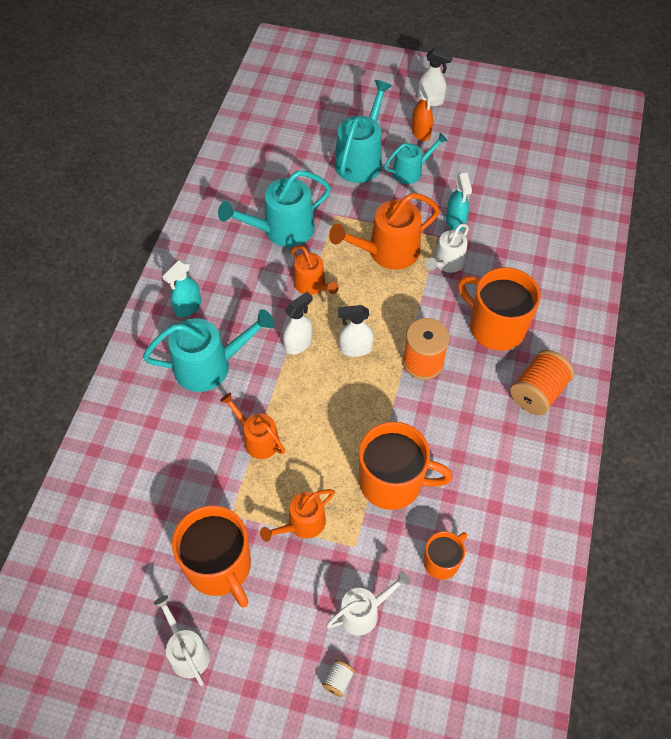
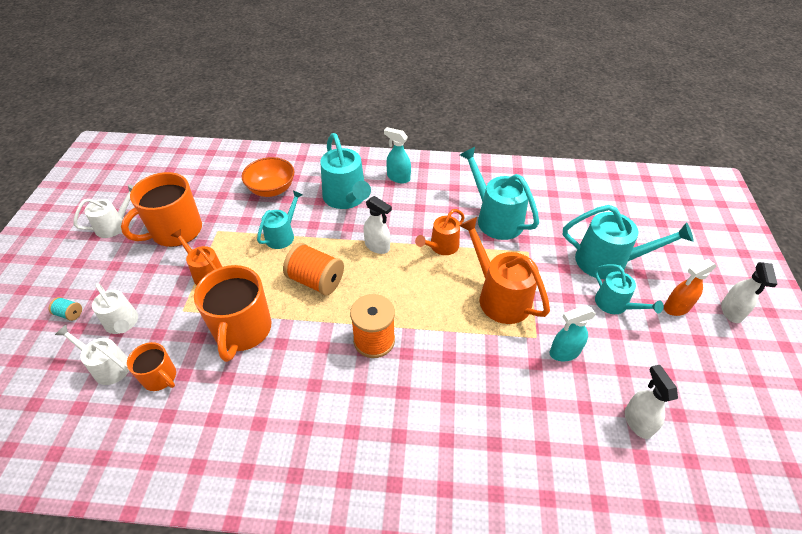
camera: 80 degrees right, 10 degrees down
(168, 449) = (271, 189): none -> orange bowl
(258, 439) = (282, 235): orange watering can -> turquoise watering can
(338, 680) = (69, 314): white spool -> turquoise spool
(355, 348) = (380, 285): white spray bottle -> white spray bottle (637, 421)
(447, 263) = (504, 349): white watering can -> white watering can (108, 367)
(495, 327) = (432, 404): orange mug -> none
(537, 392) = (352, 455): orange spool -> orange spool (316, 281)

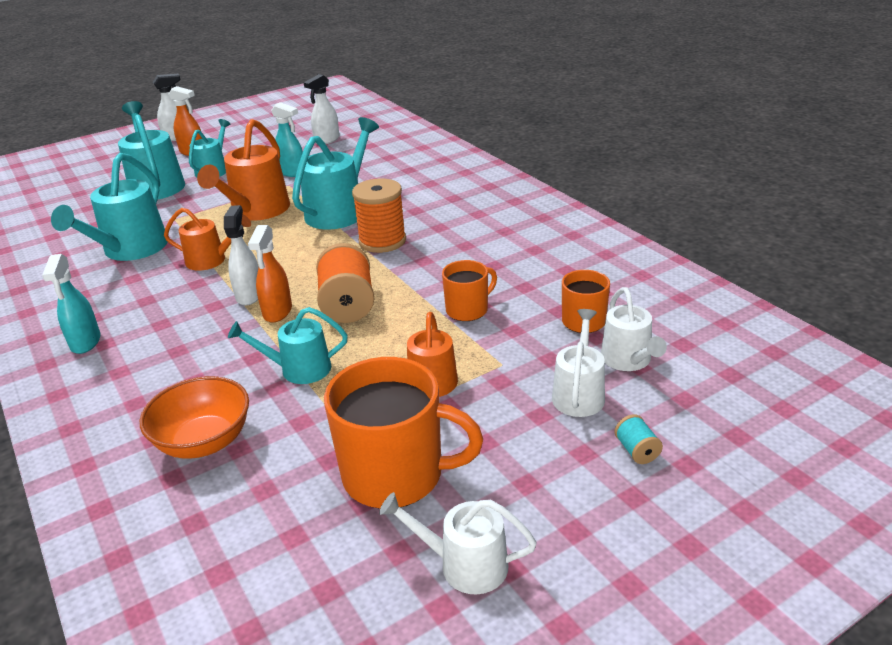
camera: 125 degrees left, 15 degrees down
(242, 330) = (468, 310): orange mug -> orange mug, size x0.54
(344, 250) = (277, 312): none -> orange spray bottle
(346, 198) = (170, 360): turquoise watering can -> turquoise watering can (339, 211)

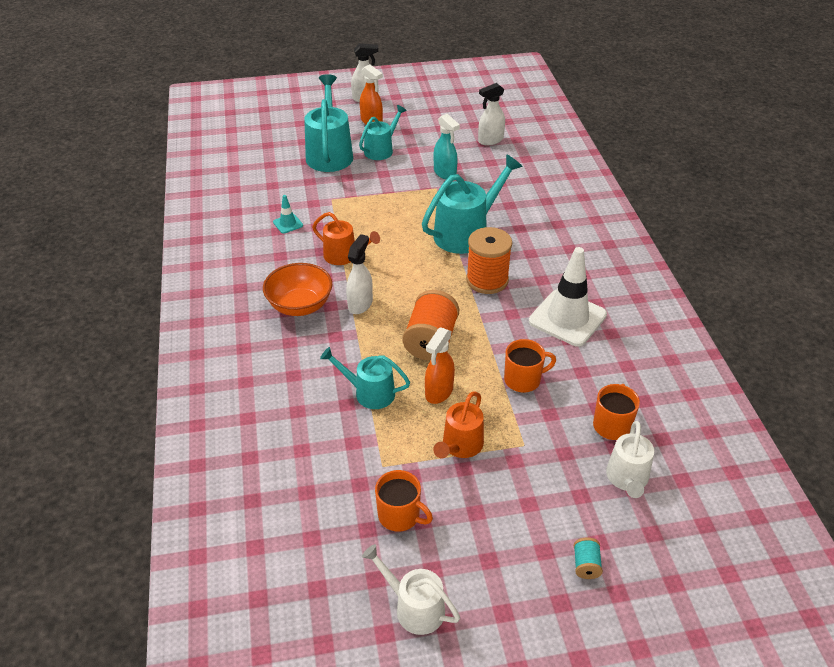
camera: 20 degrees right, 10 degrees up
(85, 342) = (228, 311): turquoise spray bottle -> none
(131, 250) = (288, 224): turquoise watering can -> turquoise traffic cone
(204, 441) = (280, 435): orange bowl -> orange bowl (300, 305)
(256, 211) = (399, 211): orange watering can -> none
(277, 312) = (375, 329): orange spray bottle -> orange spray bottle (439, 392)
(396, 475) = (400, 515): orange mug -> orange mug, size x0.54
(483, 249) = (567, 318): none -> white traffic cone
(579, 394) = (569, 496): white watering can -> none

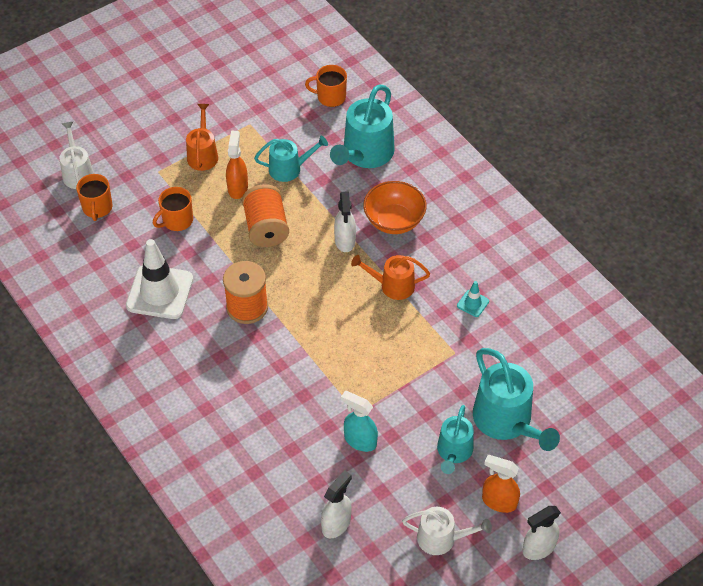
camera: 155 degrees right, 10 degrees up
(400, 515) = (221, 99): orange mug -> orange mug (330, 97)
(414, 607) = (187, 58): white watering can -> white watering can (441, 538)
(466, 233) = (293, 358): turquoise watering can -> turquoise watering can (365, 154)
(586, 565) = (93, 112): turquoise spool -> none

